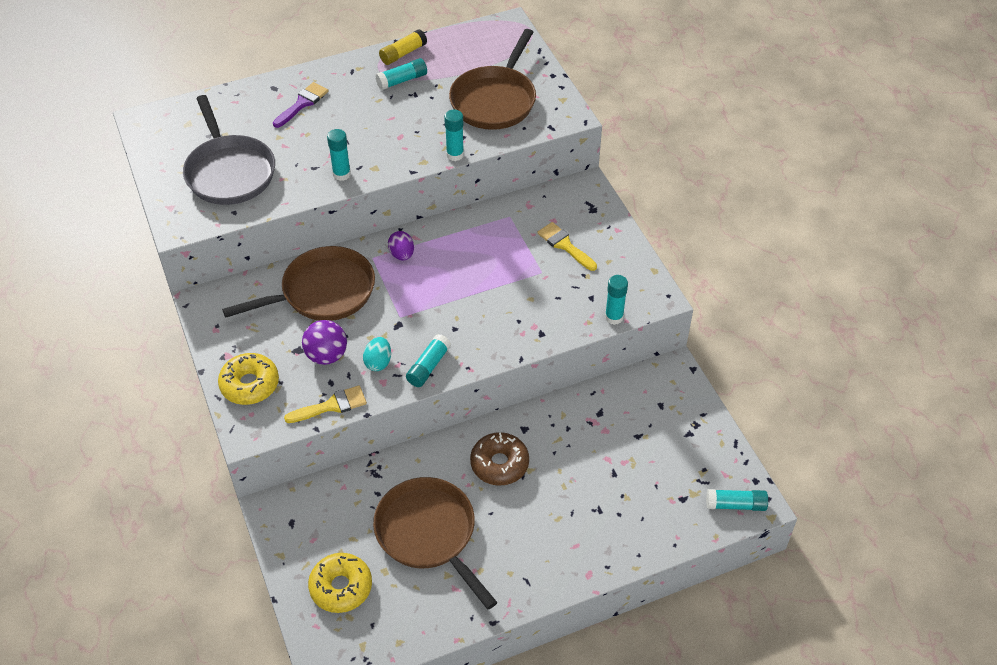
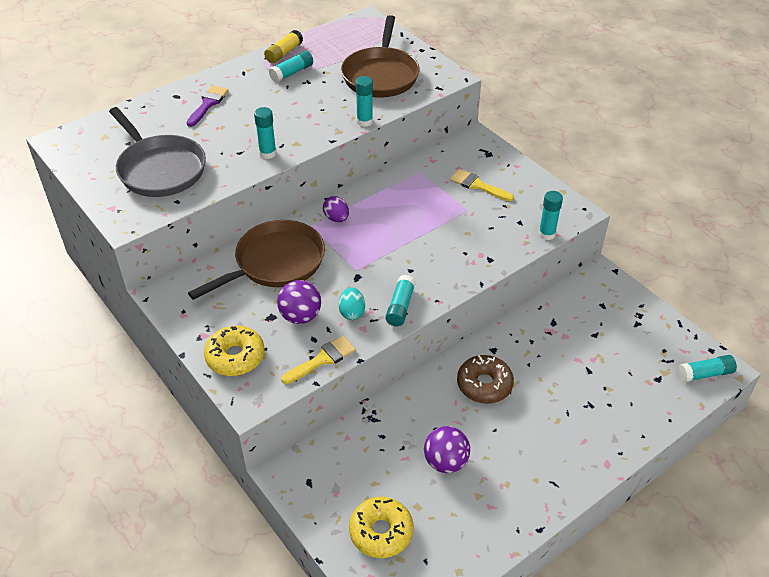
camera: 15 degrees left, 5 degrees down
(429, 534) = (445, 462): brown pan -> purple ball

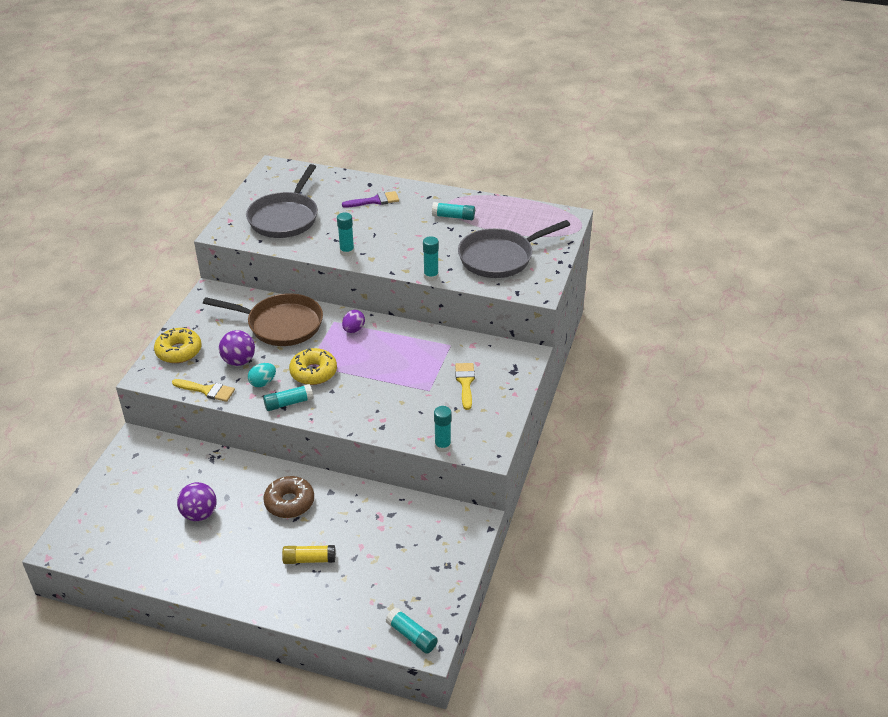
camera: 55 degrees right, 5 degrees down
(284, 53) = (474, 201): yellow glue stick -> yellow glue stick (309, 559)
(380, 75) = (499, 257): brown pan -> grey pan
(381, 532) = (117, 509): yellow donut -> yellow donut (313, 372)

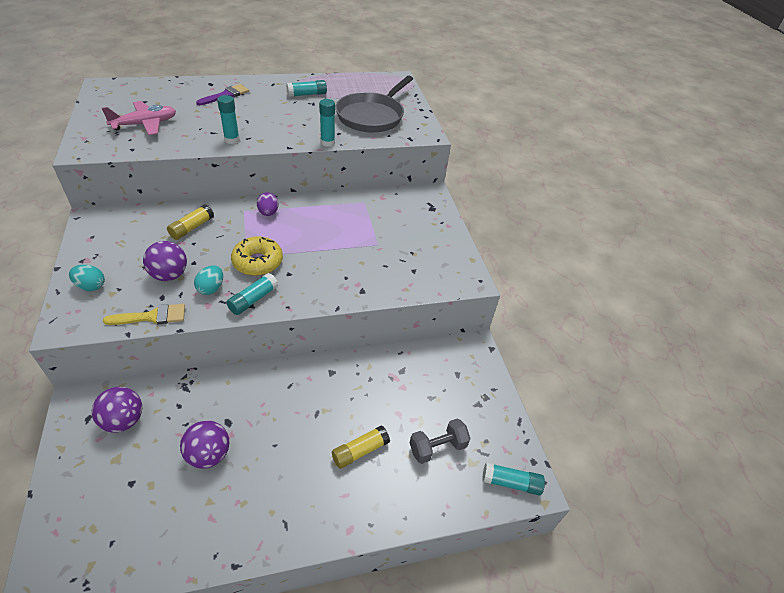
camera: 35 degrees left, 5 degrees up
(157, 466) = (124, 420): none -> purple ball
(179, 351) = (91, 286): yellow donut -> turquoise egg
(281, 324) = (192, 228): brown pan -> yellow glue stick
(285, 218) = (145, 124): grey pan -> pink plane
(289, 502) = (299, 399): brown donut -> none
(372, 584) = (437, 447): none -> grey dumbbell
(442, 446) = (429, 289): turquoise glue stick -> none
(465, 383) = (402, 229): yellow brush -> none

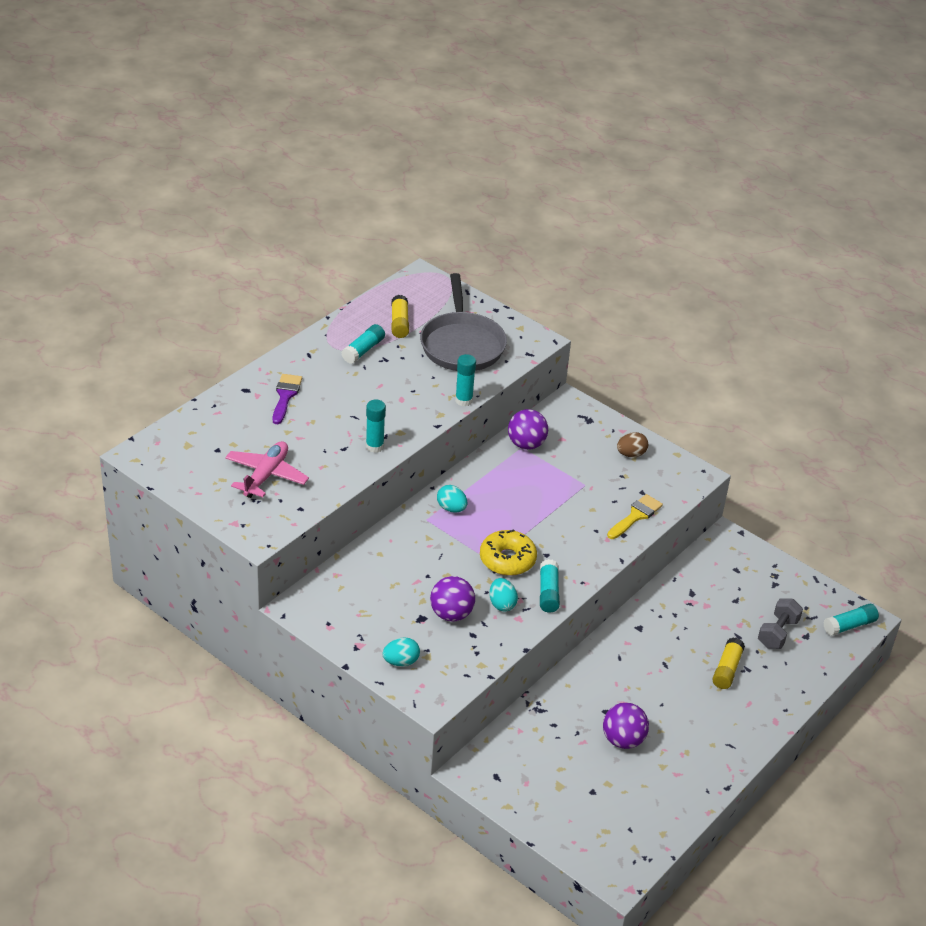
camera: 35 degrees left, 5 degrees down
(124, 420) = (527, 760): purple ball -> purple ball (526, 444)
(152, 316) = (489, 653): yellow brush -> yellow brush (636, 516)
(192, 228) = (405, 563): yellow glue stick -> yellow glue stick (399, 323)
(268, 213) = (451, 508): purple egg -> turquoise egg
(436, 242) = (631, 454): none -> brown egg

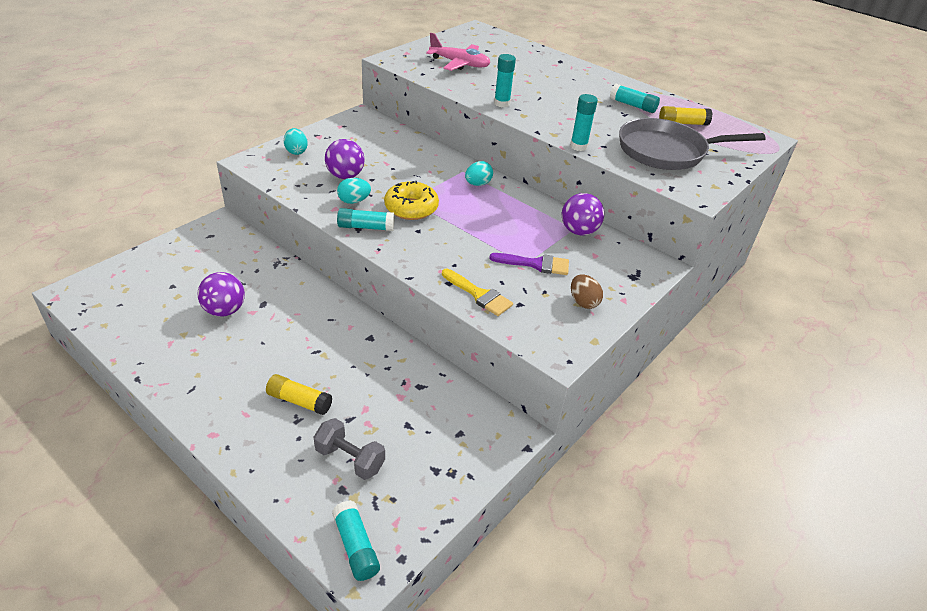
camera: 90 degrees right, 0 degrees up
(285, 396) = (557, 74): purple brush -> purple brush (535, 264)

